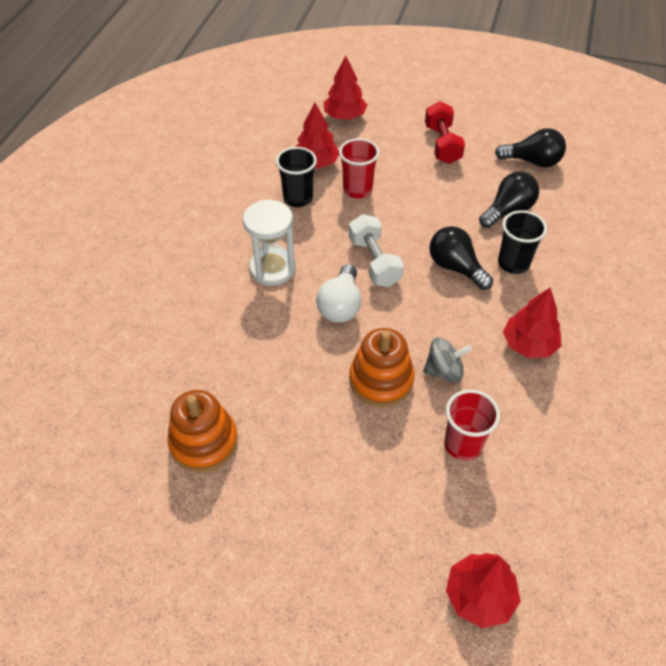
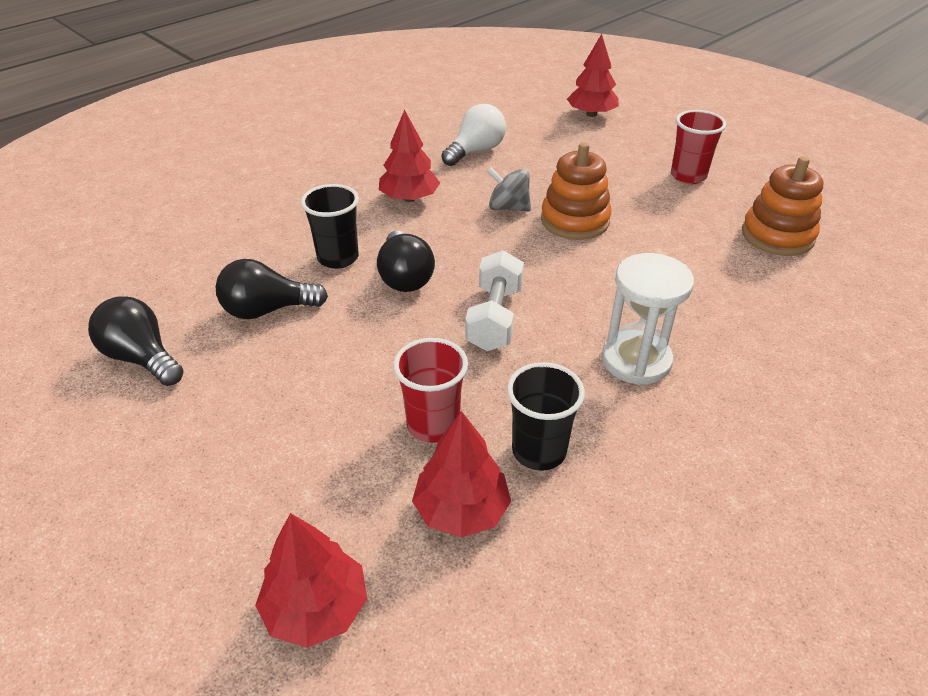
camera: 150 degrees left, 10 degrees down
(340, 306) = (572, 290): white light bulb -> white light bulb (476, 151)
(442, 144) = (221, 447): red dumbbell -> none
(463, 444) = (537, 167): red cup -> red cup (688, 176)

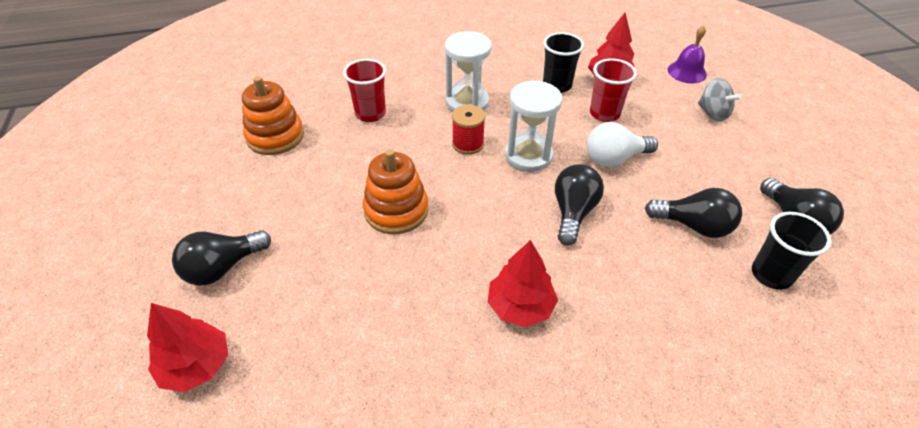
camera: 150 degrees left, 5 degrees up
(316, 608) = (687, 72): red tree -> purple bell
(338, 258) = (622, 256): black cup -> black cup (771, 275)
(476, 151) = (396, 356): white light bulb -> white light bulb (614, 158)
(494, 318) = (528, 156): white dumbbell -> white hourglass
(508, 208) = (436, 250): grey spinning top -> grey spinning top (713, 113)
(576, 305) = (468, 144): none -> red spool
(651, 148) = (222, 268): none -> black light bulb
(688, 176) = (246, 216): red cup -> red cup (370, 114)

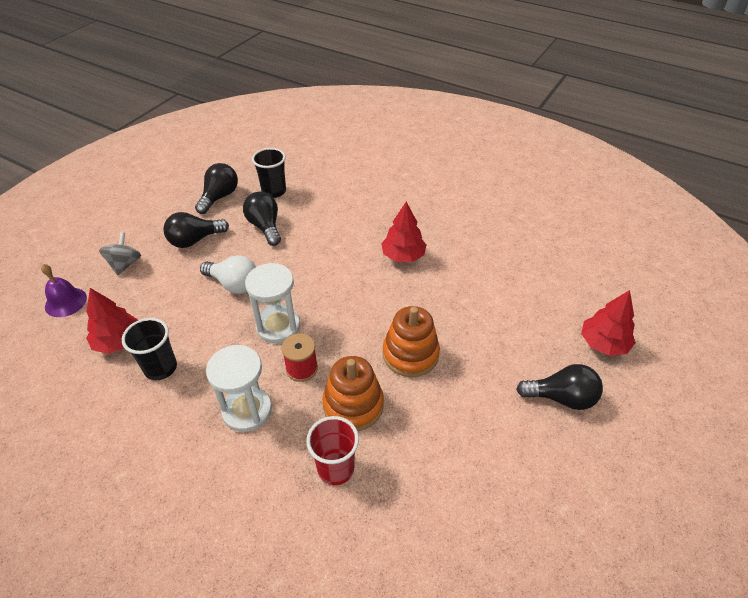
camera: 135 degrees left, 0 degrees up
(275, 136) = (444, 513): orange stacking toy -> orange stacking toy (353, 405)
(573, 212) = (310, 275): black light bulb -> black light bulb (195, 240)
(604, 113) = (179, 317): red cup -> none

